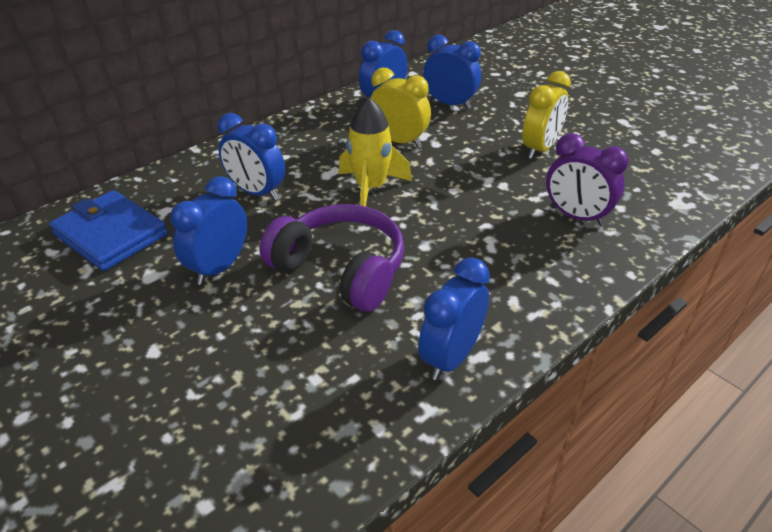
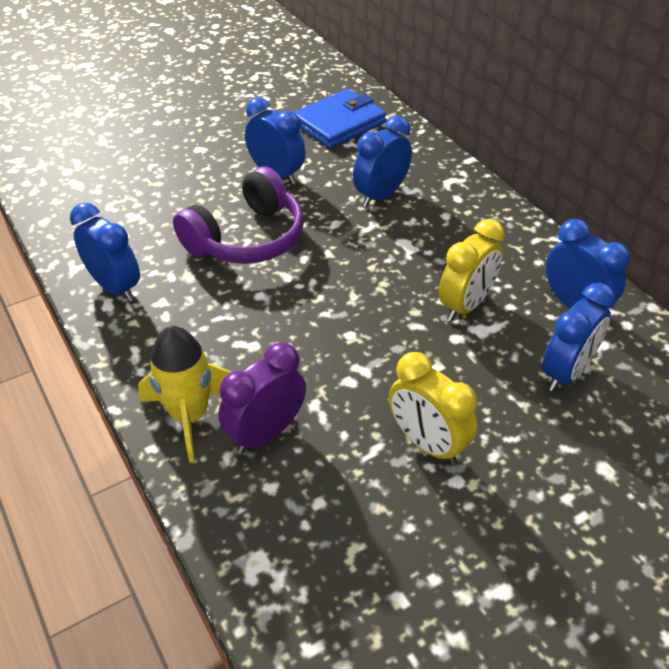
camera: 100 degrees right, 5 degrees up
(371, 188) = (369, 270): yellow rocket -> yellow rocket (190, 415)

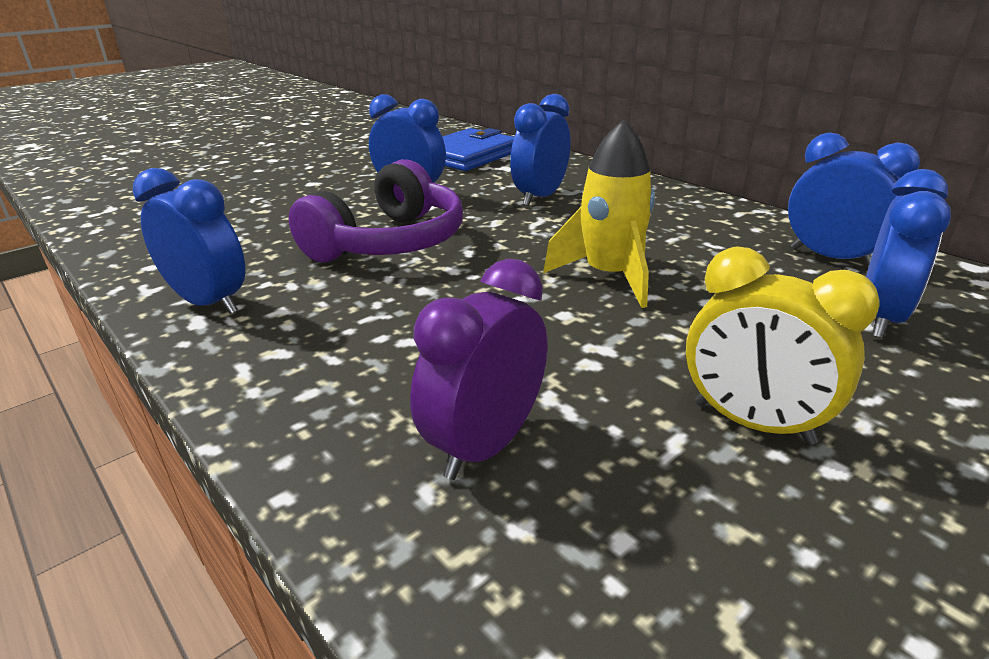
camera: 10 degrees left, 15 degrees down
(190, 415) = (346, 438): yellow rocket -> yellow rocket (609, 276)
(465, 305) = (699, 271): yellow clock -> none

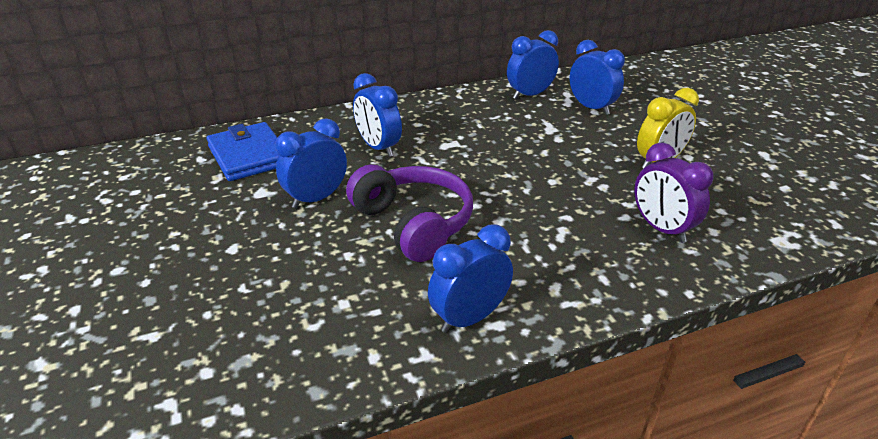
camera: 70 degrees left, 5 degrees up
(609, 276) = (516, 156): yellow rocket -> none

